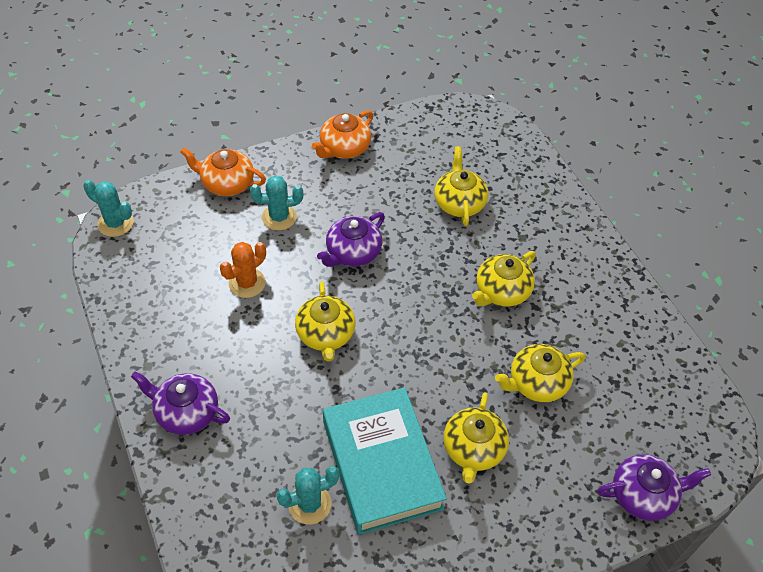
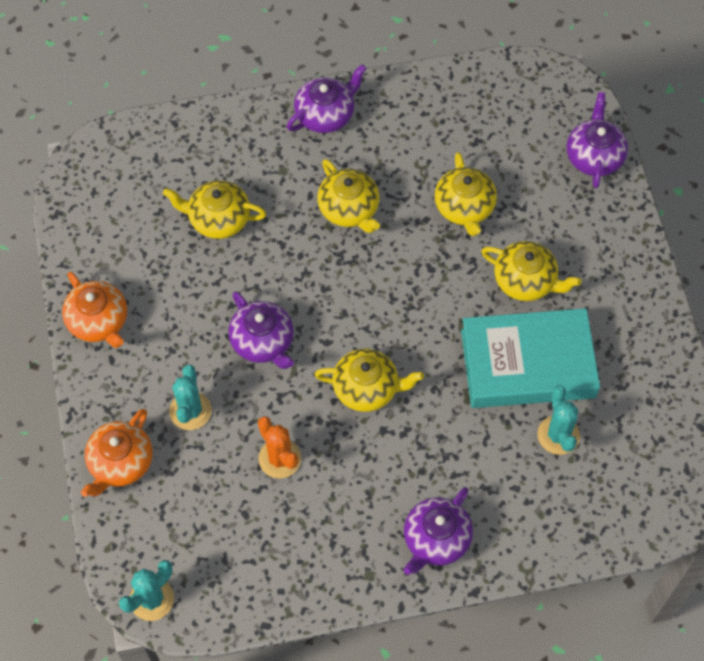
camera: 75 degrees left, 10 degrees up
(591, 258) = (325, 114): none -> purple teapot

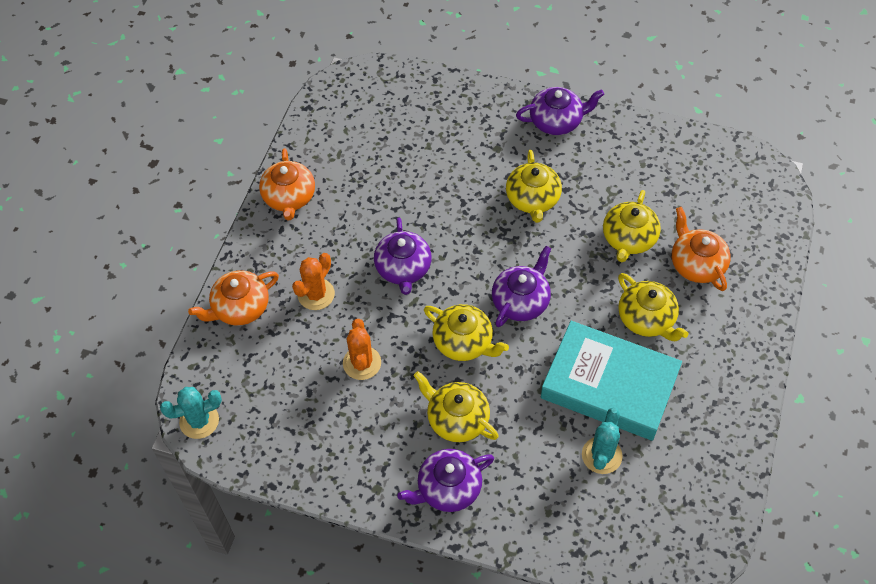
camera: 30 degrees right, 5 degrees down
(190, 411) = (316, 294): turquoise cactus -> orange cactus
(218, 219) = (425, 162): yellow teapot -> yellow teapot (457, 419)
(541, 204) = (696, 264): none -> orange teapot
(594, 156) = (765, 246): purple teapot -> purple teapot (521, 301)

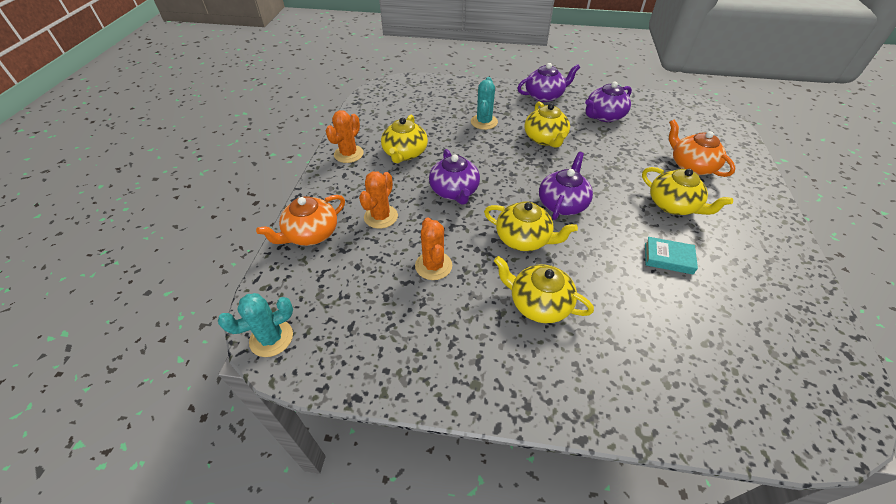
camera: 10 degrees left, 10 degrees down
(289, 197) = (348, 154): orange teapot -> orange cactus
(448, 488) = (552, 373): purple teapot -> purple teapot (604, 116)
(601, 455) = (692, 319): turquoise cactus -> turquoise cactus (484, 122)
(609, 385) = (668, 258): turquoise book -> turquoise book, size x0.41
(628, 239) = (630, 155): yellow teapot -> yellow teapot (405, 153)

